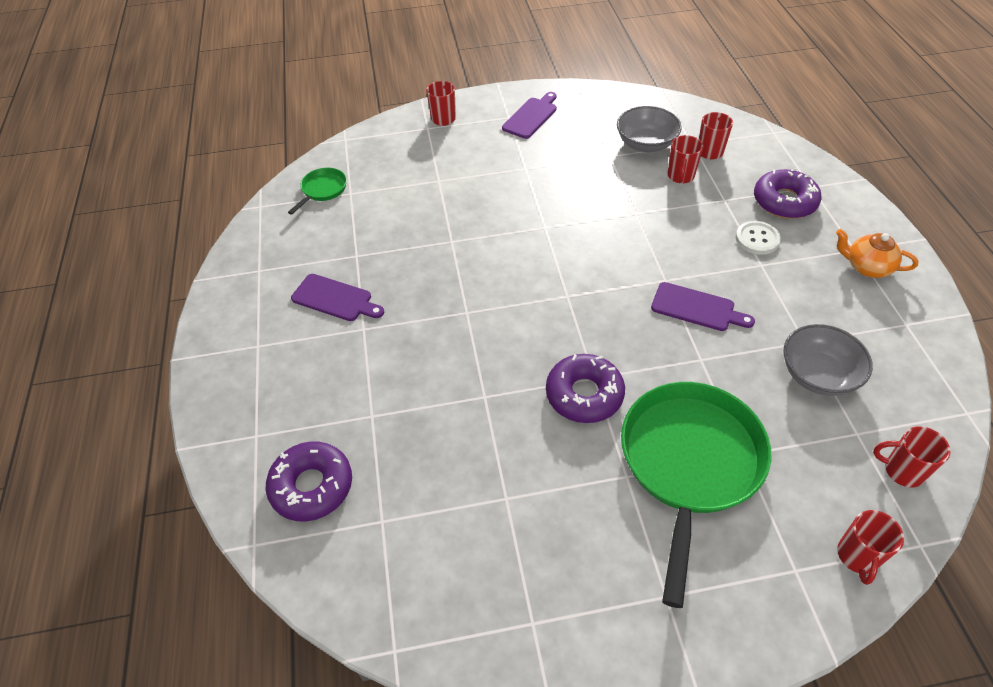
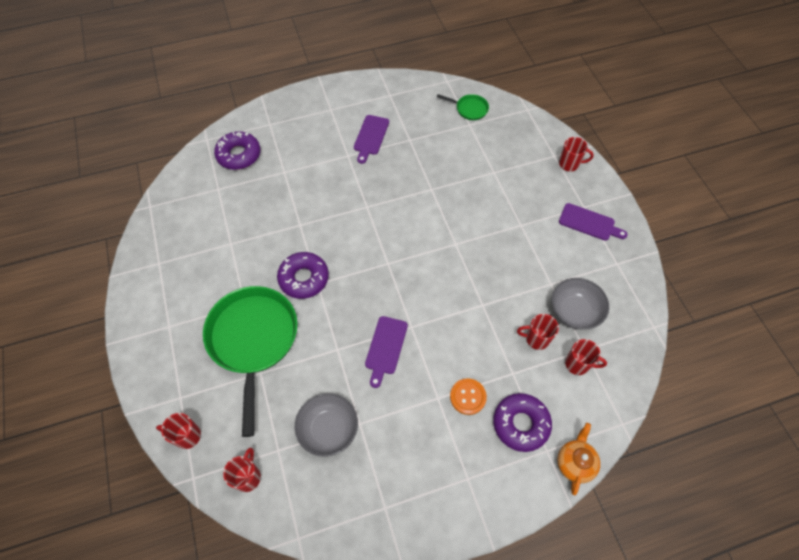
camera: 80 degrees right, 10 degrees up
(689, 463) = (253, 340): green pan -> green pan turned 105 degrees counterclockwise
(757, 239) = (468, 397): white button -> orange button
(867, 267) = (447, 486): orange teapot -> orange teapot (575, 463)

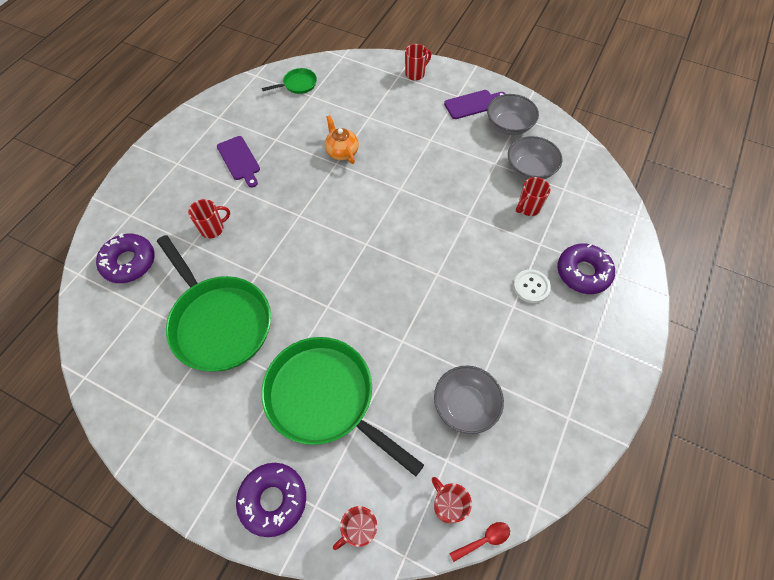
camera: 45 degrees left, 0 degrees up
(244, 519) = (484, 540): none -> red spoon
(247, 236) = (219, 322): none -> green pan
(304, 278) = (311, 312): purple donut -> purple donut (273, 500)
(385, 348) = (436, 306): purple cutting board -> none
(468, 397) = (531, 287): orange button -> white button
(575, 463) = (640, 266): orange teapot -> orange teapot (342, 152)
(578, 364) = (571, 202): red mug -> red mug (213, 229)
(599, 263) = (509, 125): none -> grey bowl

